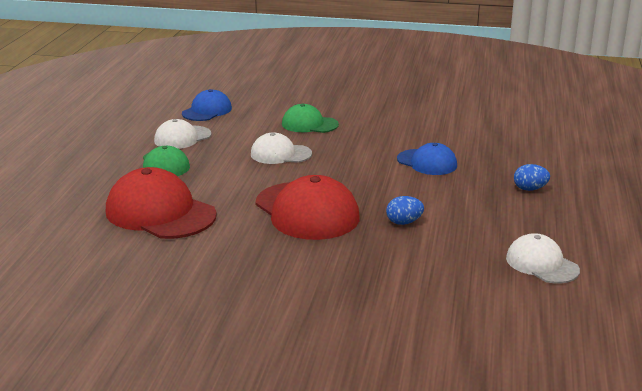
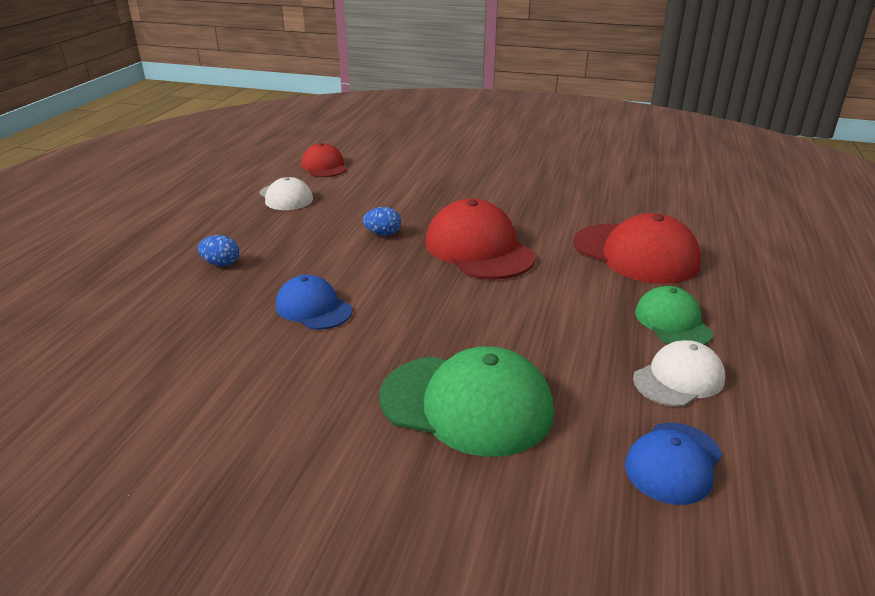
camera: 175 degrees left, 5 degrees up
(280, 154) = (513, 333): white cap -> none
(309, 124) = (467, 404): green cap -> green cap, size x1.71
(539, 322) = (324, 166): none -> red cap

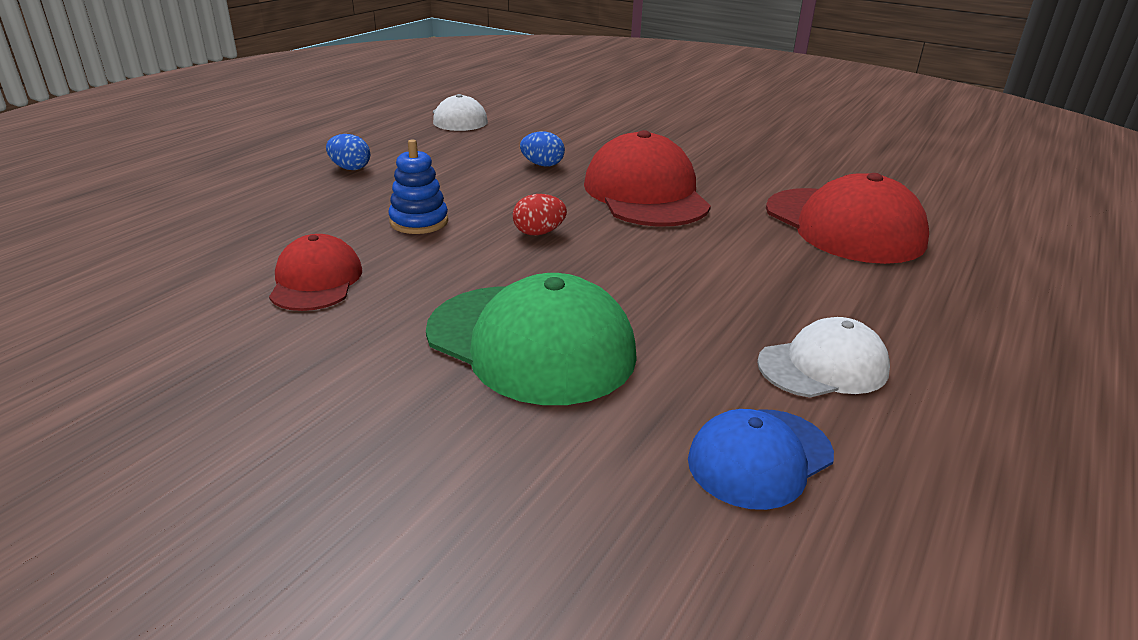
camera: 15 degrees right, 0 degrees up
(313, 308) = (419, 222): blue cap -> blue stacking toy
(324, 166) = (518, 97): red cap -> red cap (316, 281)
(417, 301) = (539, 233): none -> red egg
(672, 322) = (851, 304): green cap -> none

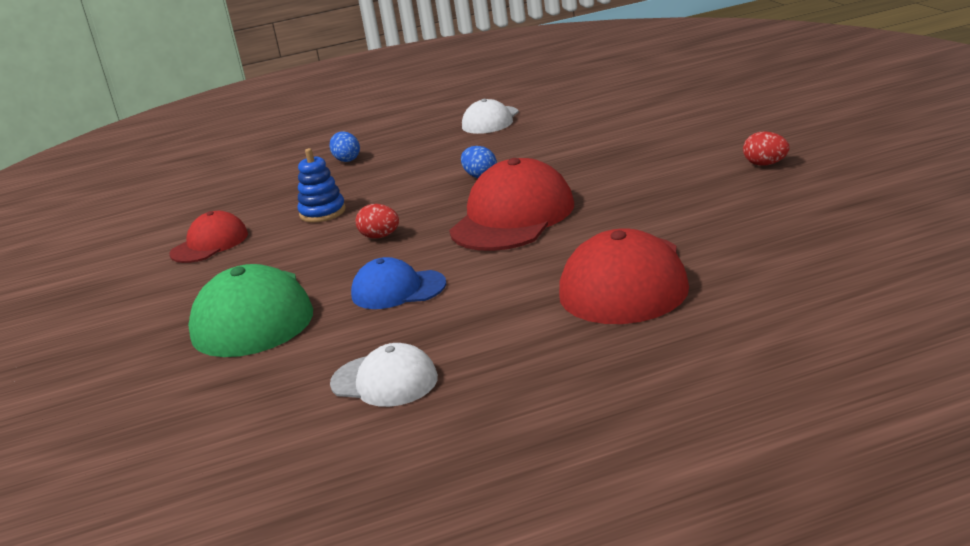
camera: 45 degrees right, 5 degrees down
(759, 458) = (248, 418): blue cap -> blue cap (398, 290)
(773, 128) = (765, 164): none -> red egg

